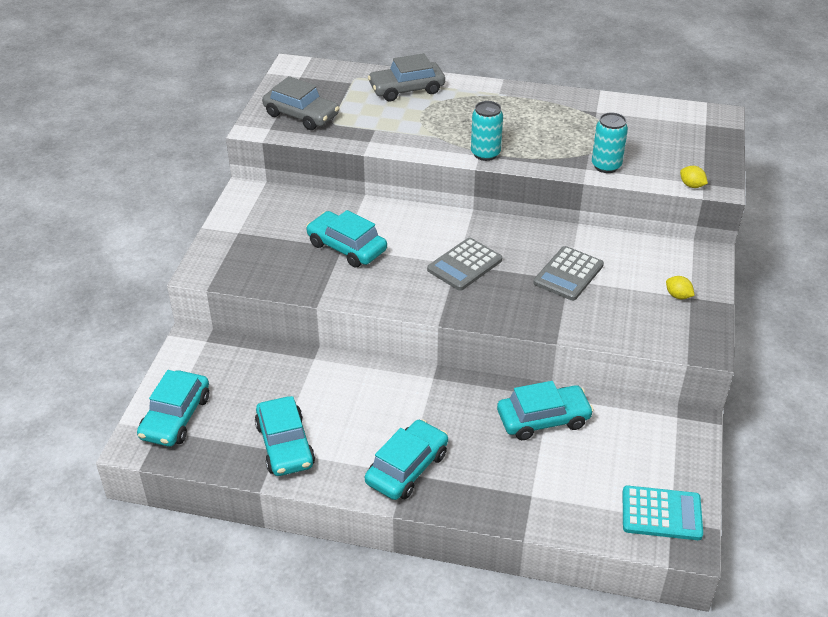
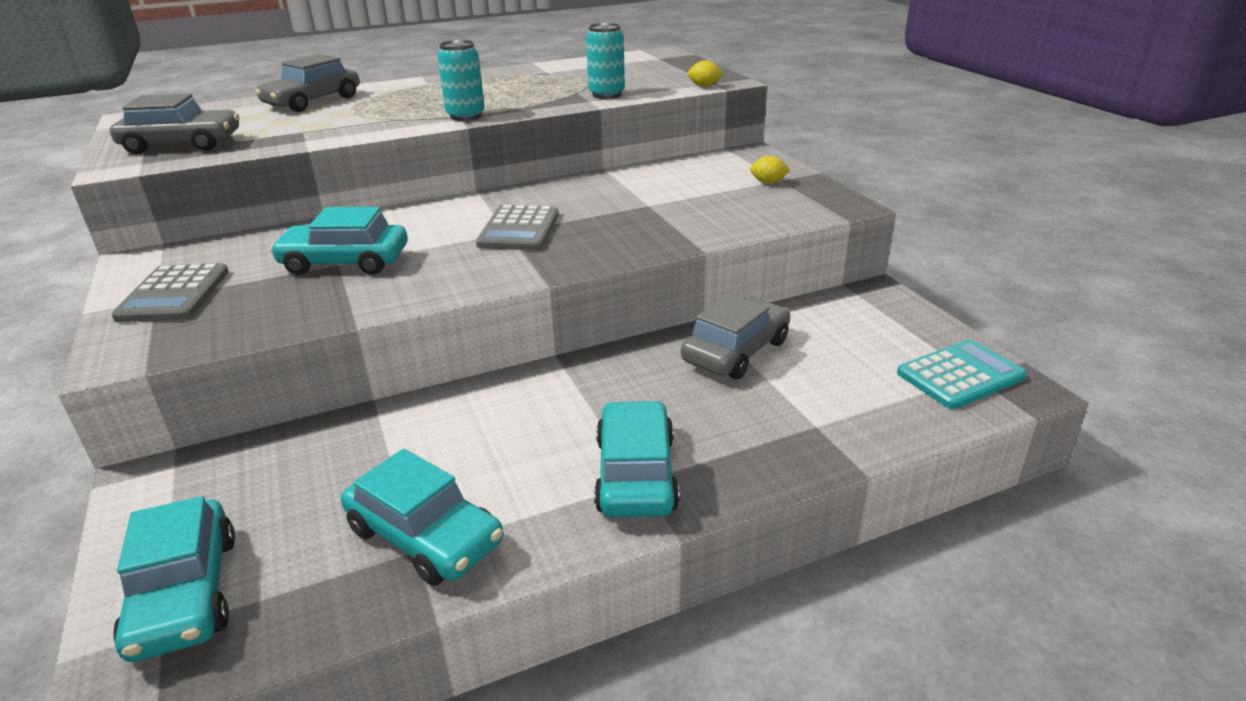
camera: 35 degrees left, 10 degrees down
(543, 419) = (736, 351): turquoise car -> grey car
(568, 274) = (643, 201): grey calculator -> grey calculator (174, 294)

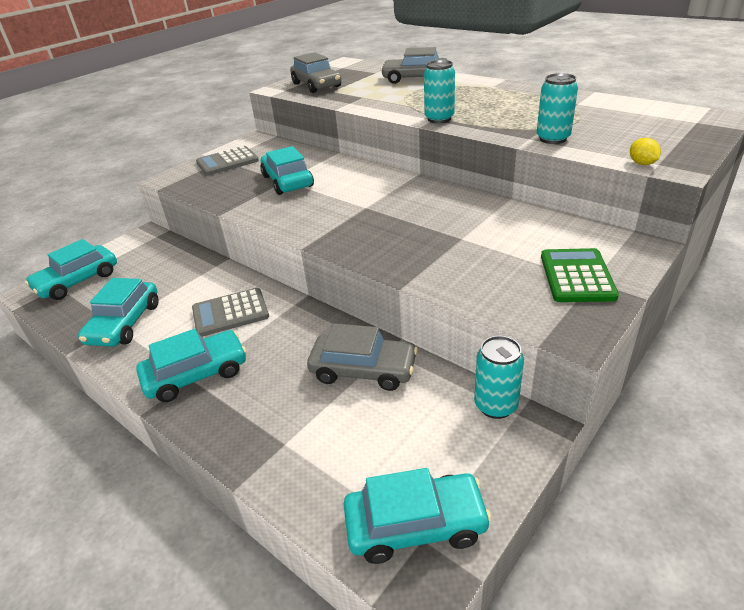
camera: 65 degrees right, 5 degrees up
(519, 229) = (372, 209): grey calculator -> grey calculator (230, 313)
(768, 182) = (576, 276): yellow lemon -> green calculator
(840, 300) = (495, 405): none -> turquoise can
(960, 375) = (415, 525): turquoise calculator -> turquoise car

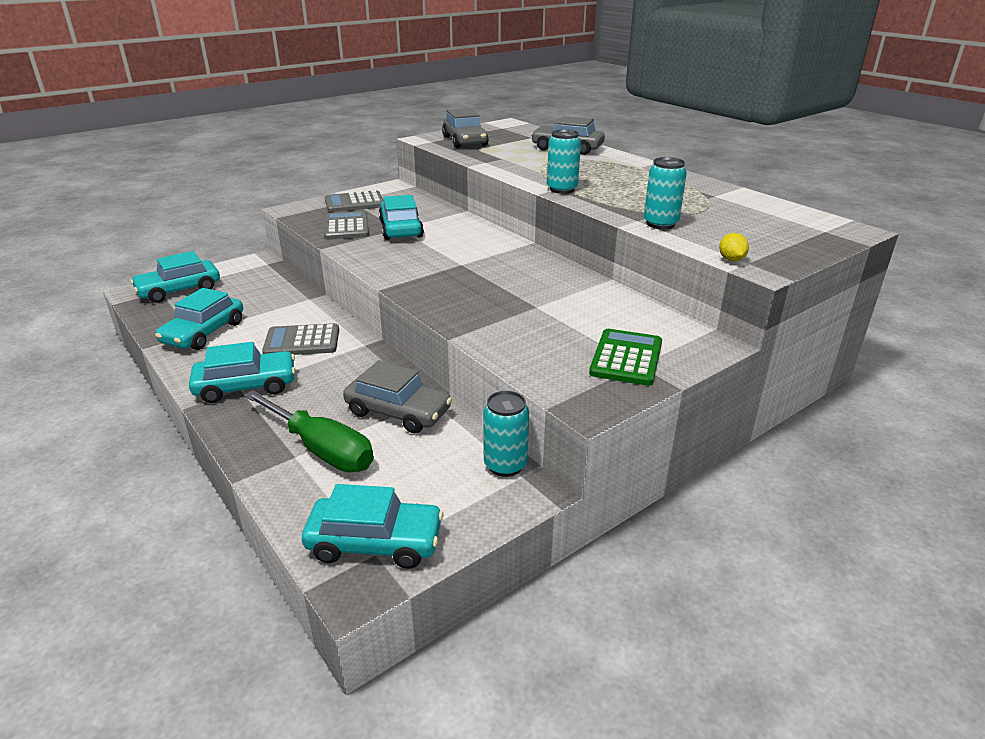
camera: 10 degrees right, 5 degrees down
(233, 188) = (346, 227): none -> grey calculator
(307, 429) = (320, 449): none -> green screwdriver

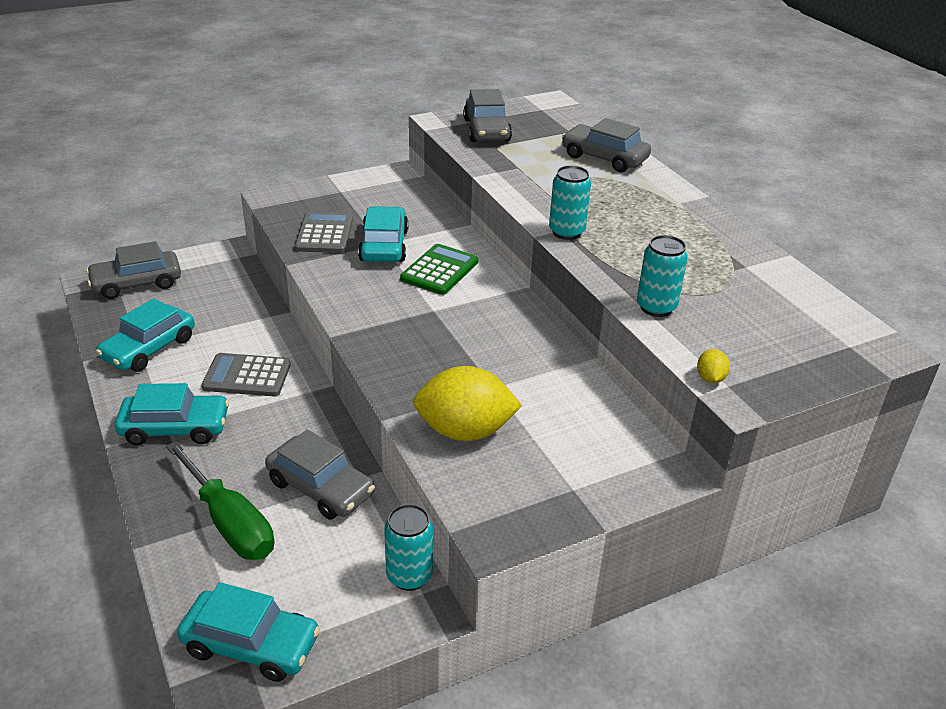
camera: 10 degrees right, 5 degrees up
(179, 290) = (137, 283): turquoise car -> grey car
(354, 203) = (345, 196): grey calculator -> none
(526, 338) = (465, 431): none -> yellow lemon
(626, 358) = (563, 478): green calculator -> green calculator (439, 270)

